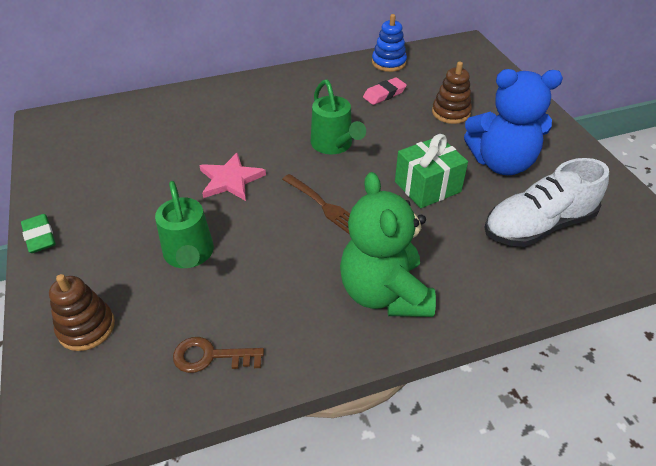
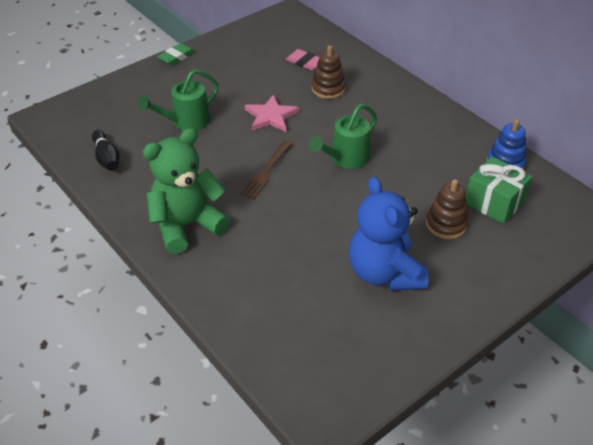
camera: 70 degrees right, 0 degrees up
(86, 328) = (113, 103): brown stacking toy -> brown stacking toy (328, 89)
(211, 356) = (107, 158): brown key -> black bowling pin
(384, 94) = (445, 172): pink eraser -> pink eraser (305, 62)
(427, 187) = (321, 227): green gift -> green gift (494, 202)
(538, 225) = (305, 309): white shoe -> none

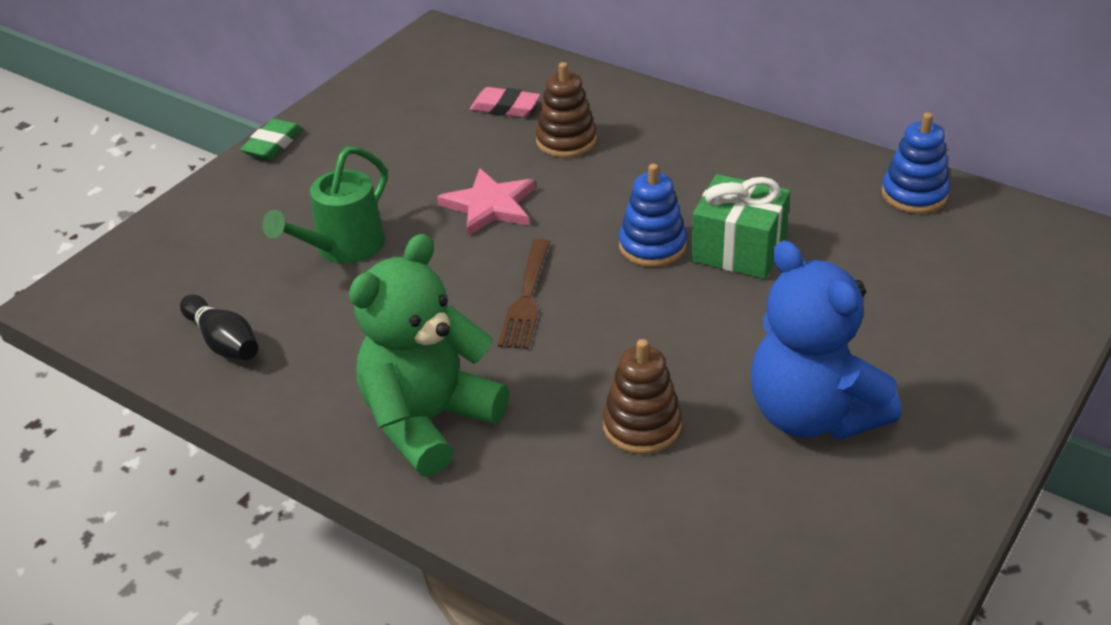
camera: 15 degrees left, 5 degrees down
(345, 159) = (652, 246): green watering can -> blue stacking toy
(446, 224) = (871, 311): brown stacking toy -> brown stacking toy (642, 426)
(494, 202) = (929, 258): green gift -> green gift (738, 250)

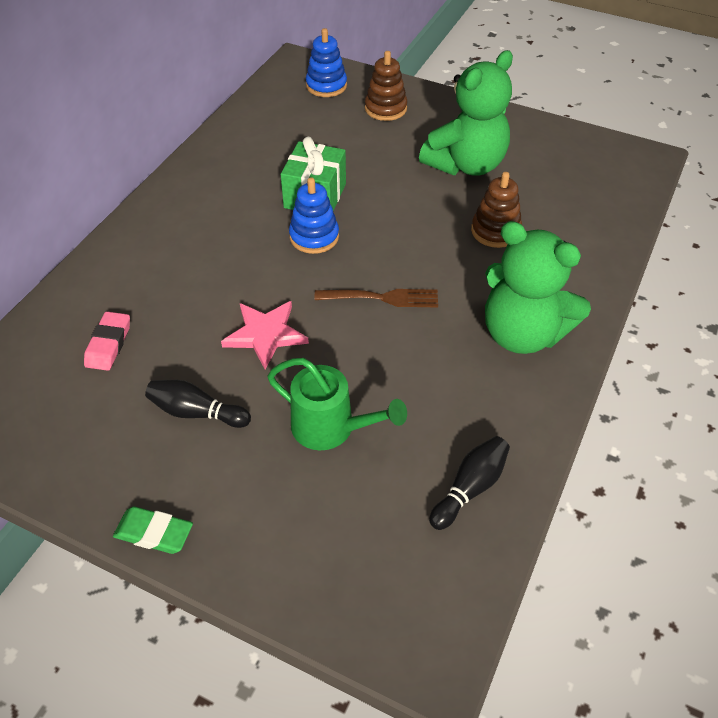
camera: 100 degrees left, 10 degrees up
(397, 163) = (196, 412): none -> black bowling pin
(566, 141) = (170, 296): brown stacking toy -> brown stacking toy (385, 108)
(812, 414) = (466, 164): blue teddy bear -> green teddy bear
(914, 194) = (250, 122): blue stacking toy -> blue stacking toy (326, 86)

